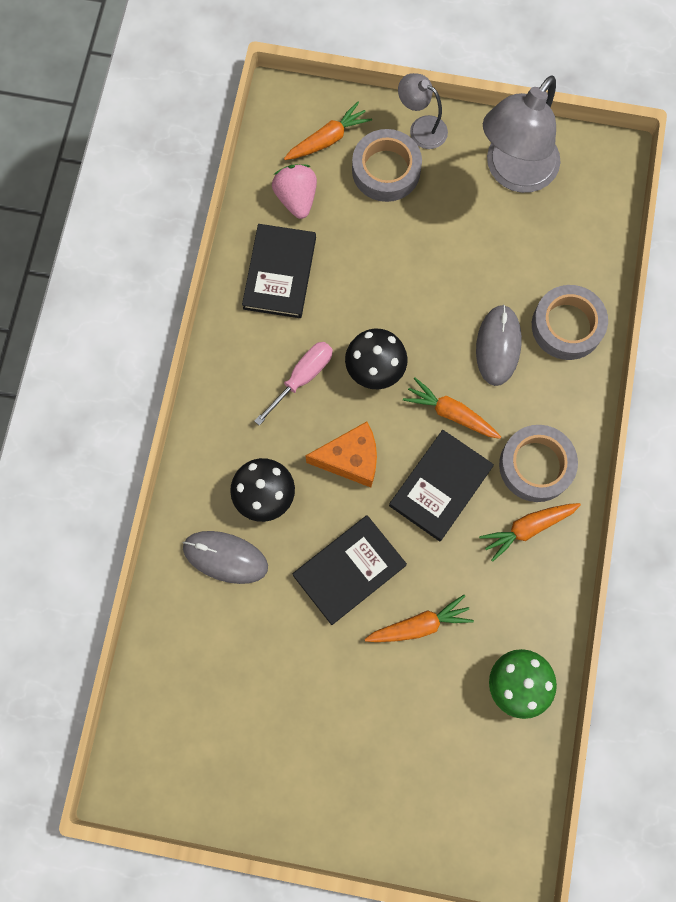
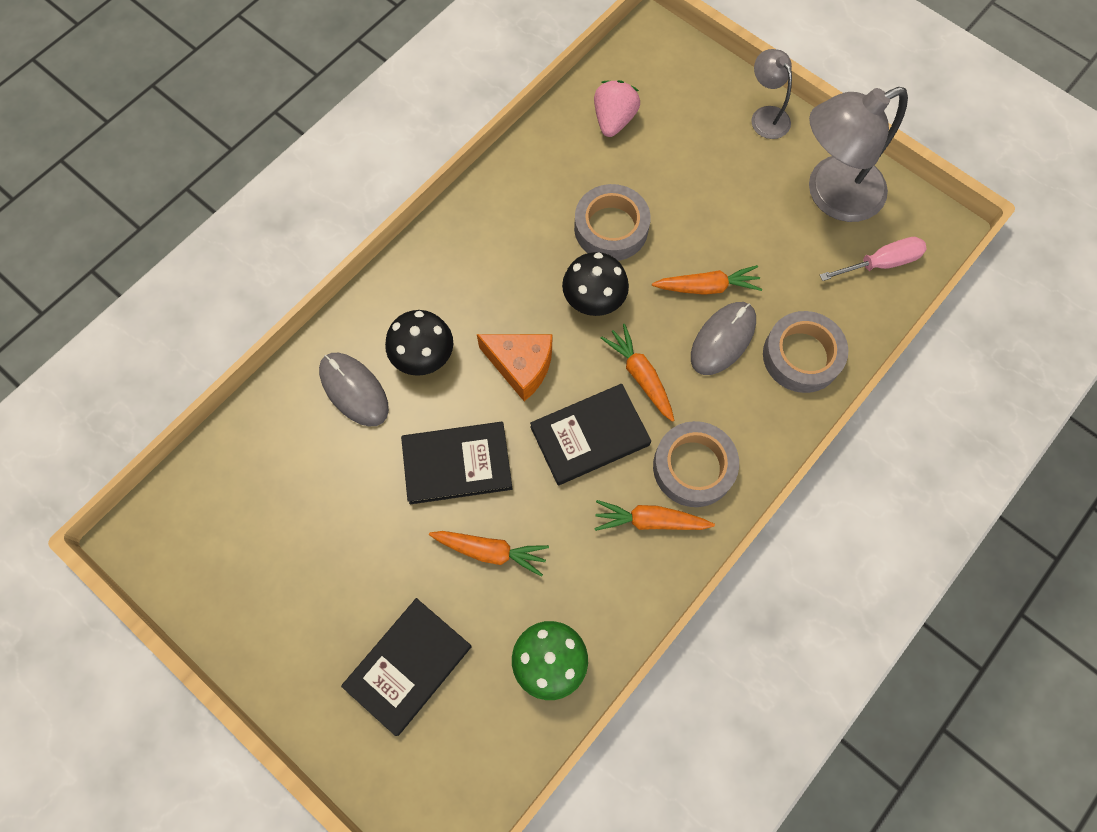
camera: 30 degrees right, 5 degrees down
(280, 273) = (559, 174): black book -> black book (408, 666)
(302, 378) = (522, 273): pink screwdriver -> pink screwdriver (880, 263)
(327, 139) = (673, 85): orange carrot -> orange carrot (707, 287)
(386, 170) = (710, 135): grey tape -> grey tape (611, 228)

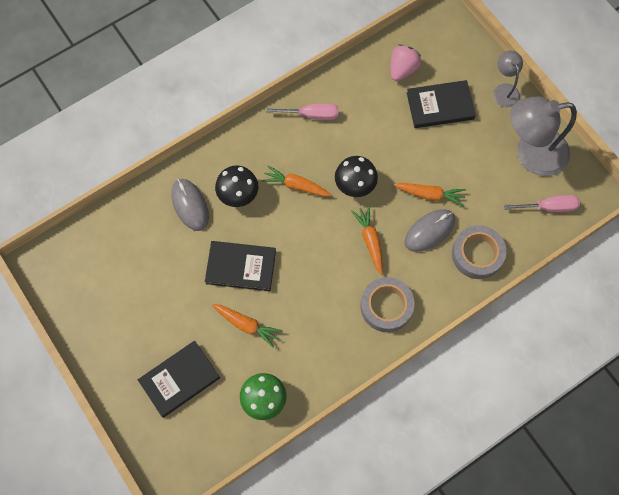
camera: 15 degrees right, 0 degrees up
(500, 214) = (311, 115): none -> pink screwdriver
(521, 366) = (297, 216): orange cheese -> none
(590, 436) = (327, 270): black book -> black book (440, 106)
(611, 228) = (379, 141): grey tape -> none
(650, 521) = (349, 332): orange carrot -> orange carrot (296, 185)

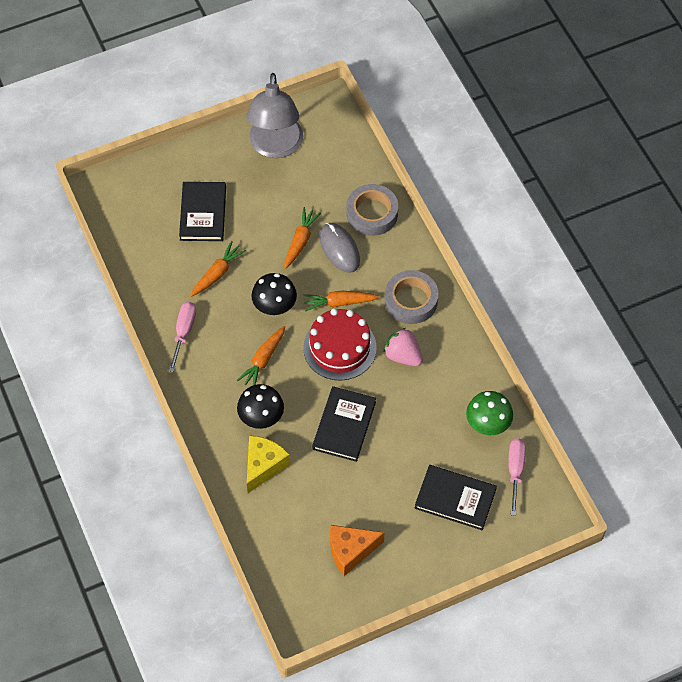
camera: 80 degrees left, 10 degrees down
(116, 293) = (350, 551): none -> orange cheese
(179, 379) = (455, 499): black book -> black book turned 45 degrees counterclockwise
(190, 205) = (263, 466): grey mouse -> yellow cheese
(246, 325) = (408, 428): orange carrot -> orange carrot (217, 273)
(321, 249) = (339, 348): none -> red cake
(402, 69) = (151, 239): pink strawberry -> pink strawberry (403, 355)
(504, 90) = (199, 154): grey lamp -> none
(548, 207) = (335, 145): pink screwdriver -> pink screwdriver (515, 471)

